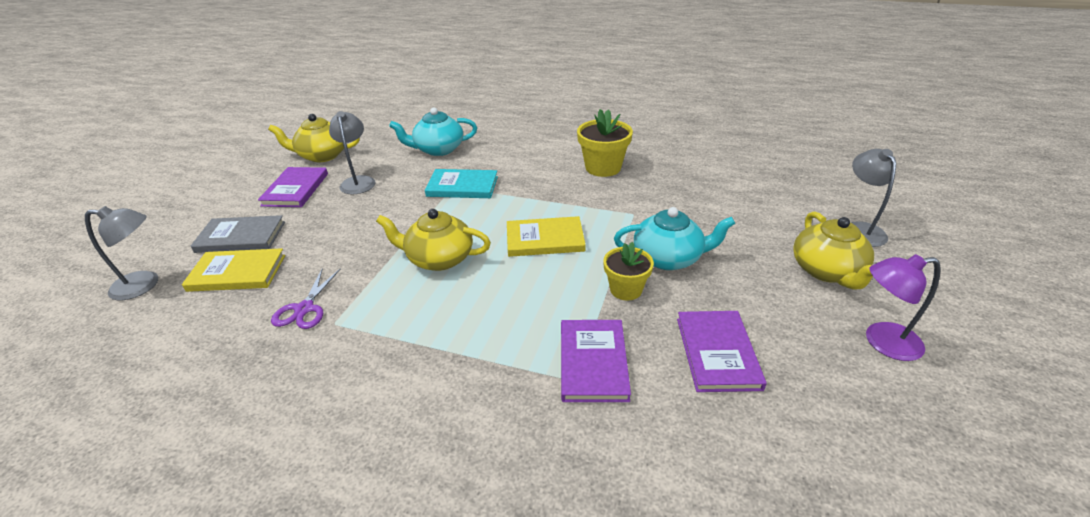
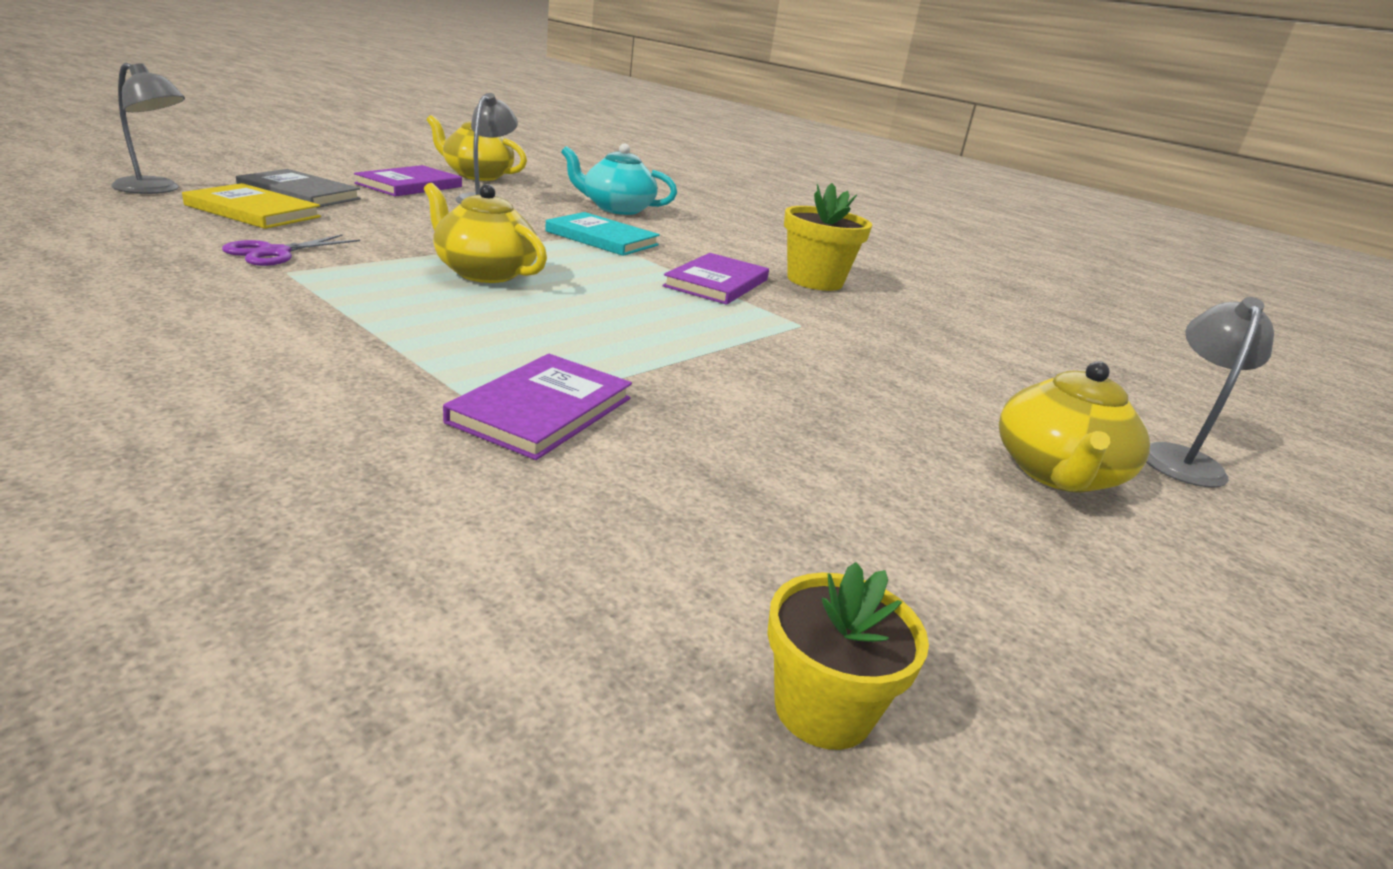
camera: 20 degrees right, 10 degrees down
(545, 239) = (642, 303): yellow book -> none
(626, 289) = (689, 374): yellow flower pot -> yellow flower pot (823, 709)
(668, 258) = (797, 373): turquoise teapot -> none
(717, 353) = (743, 473): purple book -> purple book (717, 283)
(882, 342) = (1064, 577): purple lamp -> none

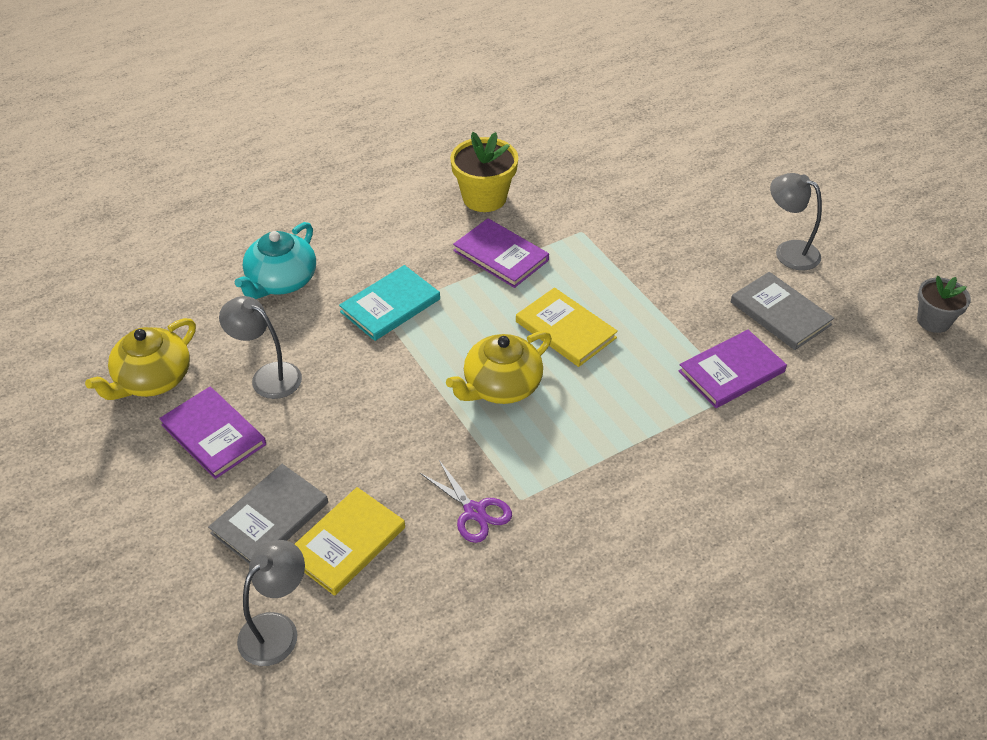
camera: 70 degrees left, 20 degrees up
(542, 410) = (731, 371): purple book -> purple book turned 75 degrees counterclockwise
(597, 306) = (565, 330): none -> yellow book
(717, 466) = (780, 313): none -> grey book
(823, 709) = (933, 321): yellow flower pot -> grey flower pot
(1056, 474) = (767, 194): yellow teapot -> none
(1179, 458) = (743, 140): grey lamp -> grey lamp (789, 251)

